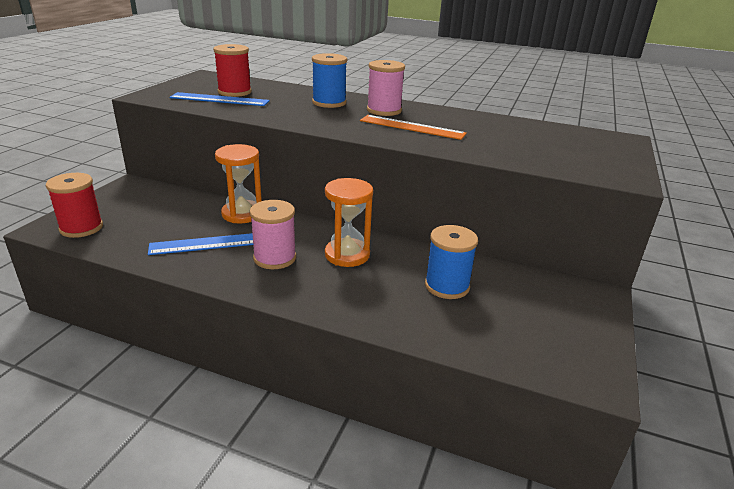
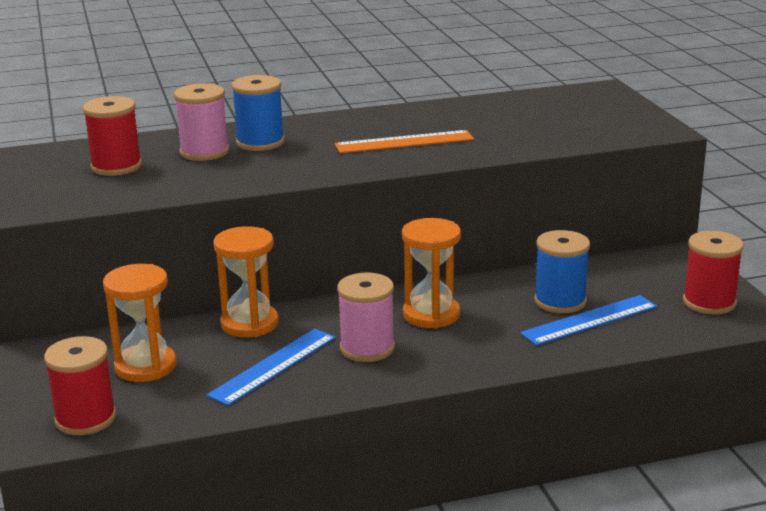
camera: 35 degrees left, 5 degrees down
(155, 214) = (145, 366): none -> orange hourglass
(219, 99) = (123, 182): blue ruler -> blue ruler (590, 320)
(384, 110) = (338, 132): pink spool -> pink spool (204, 152)
(570, 344) = (709, 302): none -> red spool

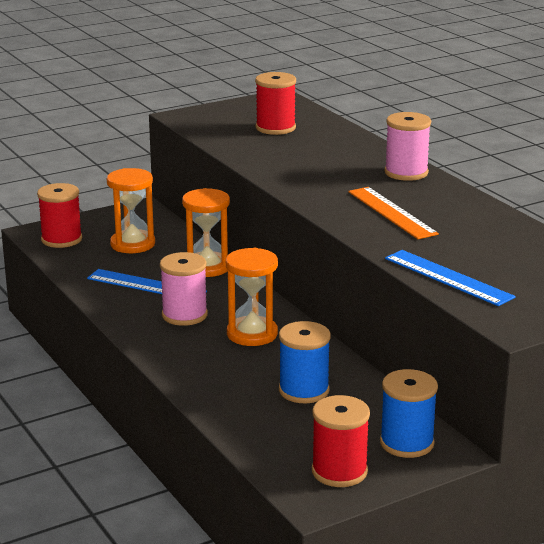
camera: 75 degrees right, 0 degrees up
(204, 152) = (321, 148): pink spool -> pink spool (406, 173)
(260, 142) = (355, 162): blue spool -> blue spool (406, 443)
(590, 320) = (272, 408): blue ruler -> blue ruler (448, 278)

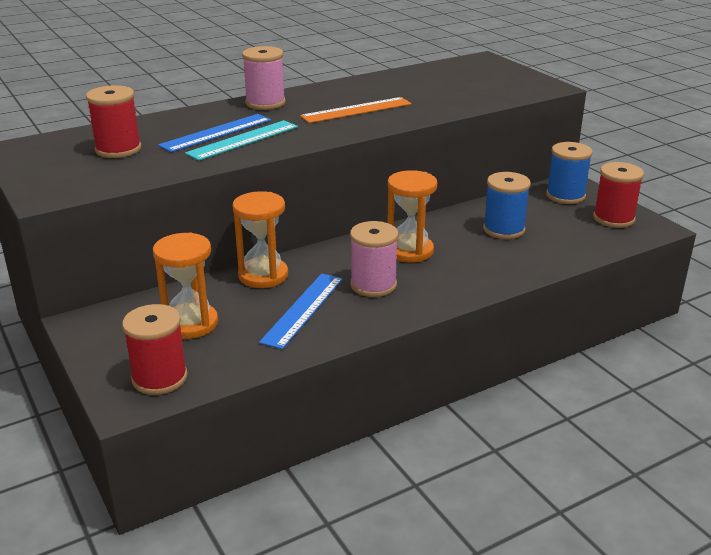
camera: 90 degrees left, 5 degrees up
(299, 168) = (243, 140): none -> turquoise ruler
(448, 278) = (480, 99): blue ruler -> blue ruler (216, 133)

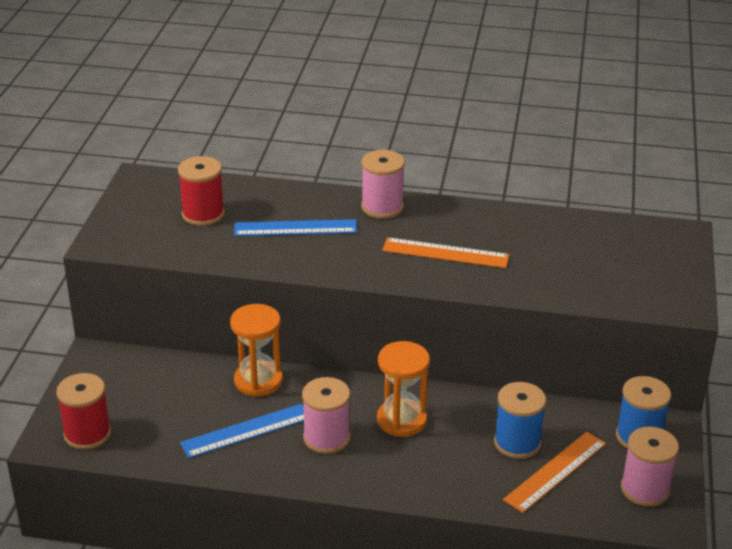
camera: 40 degrees right, 5 degrees up
(190, 323) = (157, 398): orange hourglass -> none
(243, 140) = (304, 247): turquoise ruler -> none
(551, 233) = (555, 471): none -> orange ruler
(613, 218) = (645, 489): red spool -> pink spool

